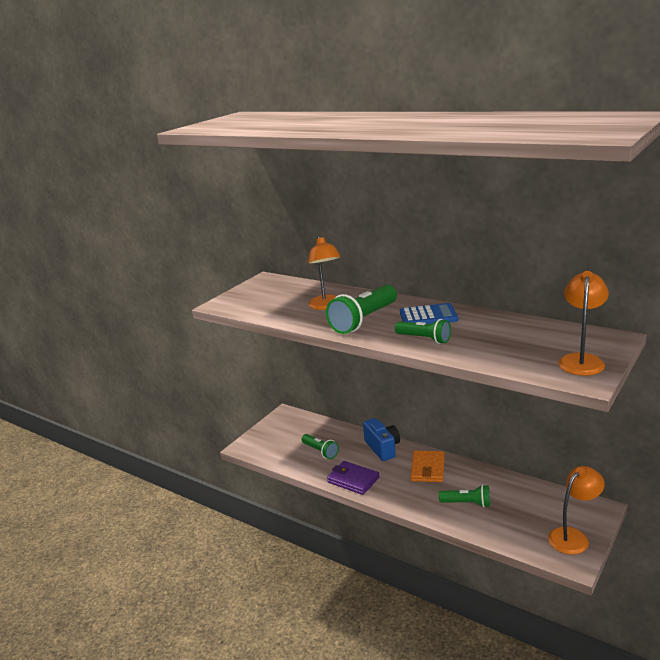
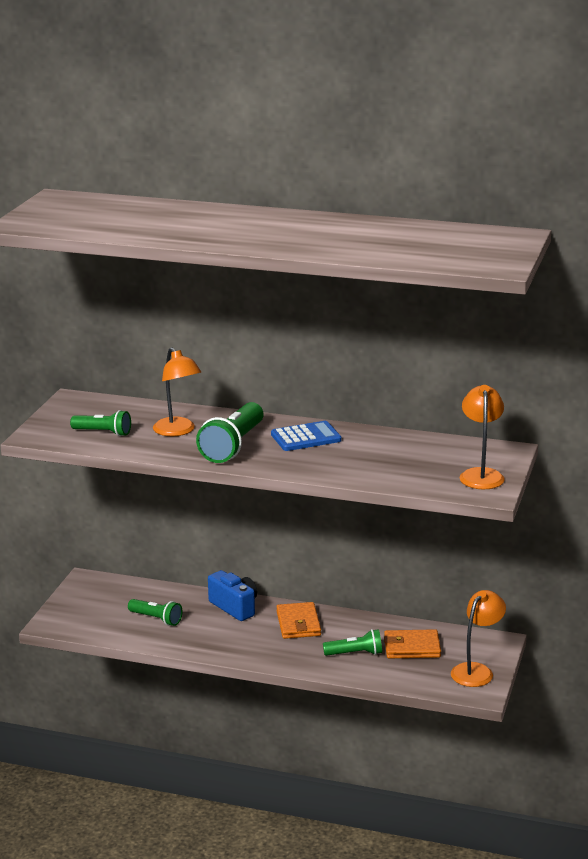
camera: 20 degrees left, 0 degrees up
(353, 480) = (212, 645): purple wallet -> none
(424, 339) = (313, 463): green flashlight -> green flashlight (103, 432)
(518, 504) = (412, 647): none -> orange wallet

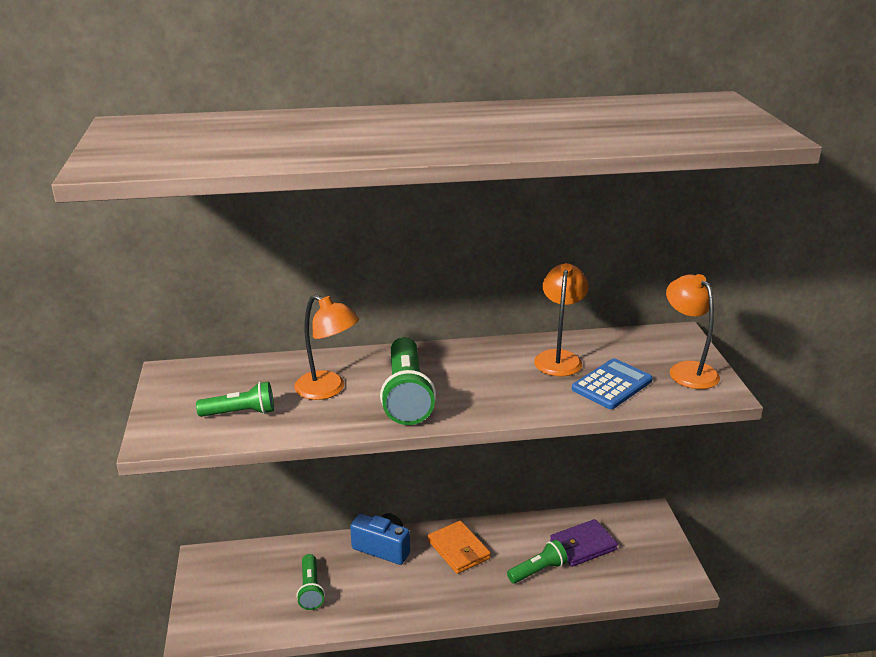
camera: 25 degrees left, 5 degrees up
(156, 619) = (311, 589): green flashlight -> green flashlight turned 75 degrees clockwise
(306, 437) = (474, 365): blue calculator -> blue calculator (612, 385)
(412, 647) = (583, 545): orange wallet -> purple wallet
(476, 671) = (660, 555): orange lamp -> orange lamp (559, 358)

